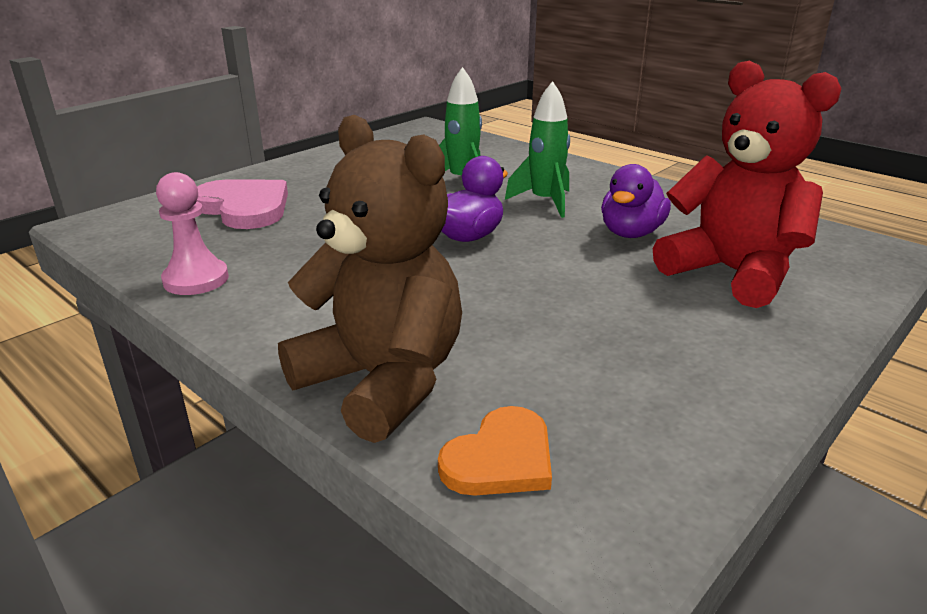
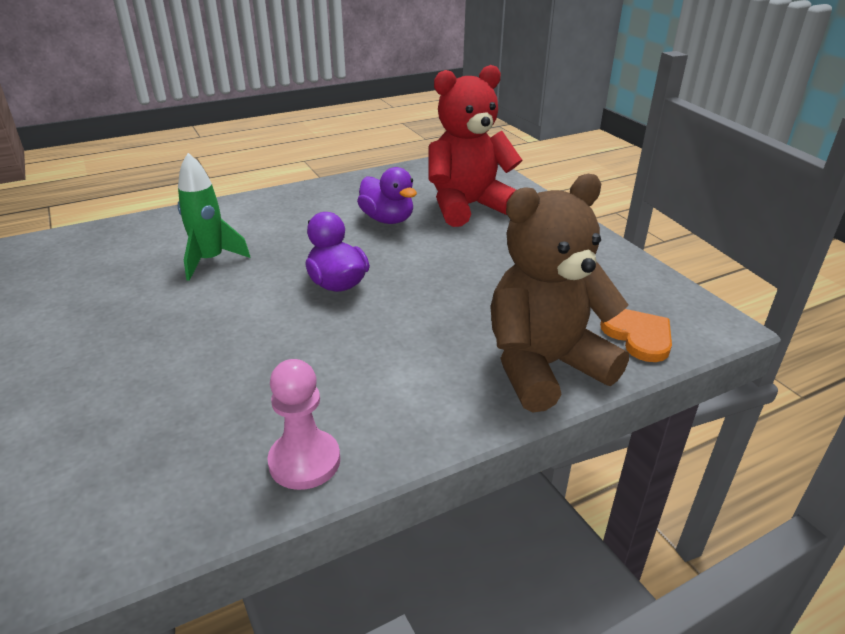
camera: 70 degrees left, 5 degrees up
(244, 207) = (129, 411): pink heart -> none
(545, 202) = (301, 235): green rocket -> none

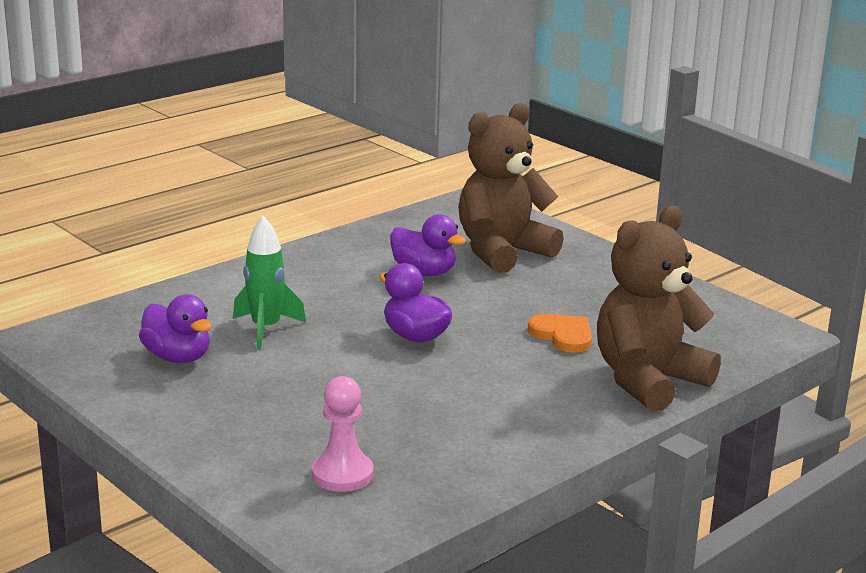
camera: 15 degrees left, 10 degrees down
(111, 281) = (178, 357): none -> purple duck
(304, 461) = (486, 464): pink pawn -> pink pawn (342, 474)
(468, 207) = (502, 252): red teddy bear -> brown teddy bear
(638, 336) = (719, 350): orange heart -> orange heart (563, 335)

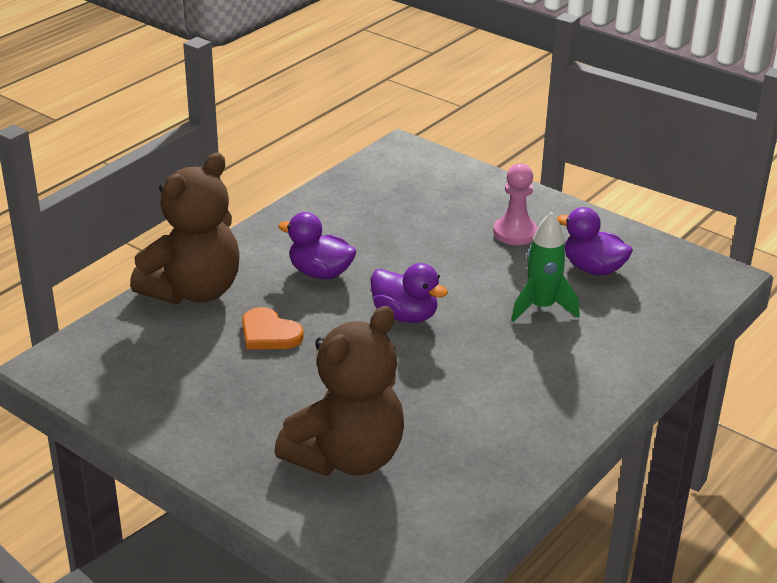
camera: 170 degrees right, 10 degrees up
(342, 474) = (413, 190): pink pawn -> pink pawn (515, 233)
(424, 272) = (426, 407): purple duck -> purple duck (320, 273)

